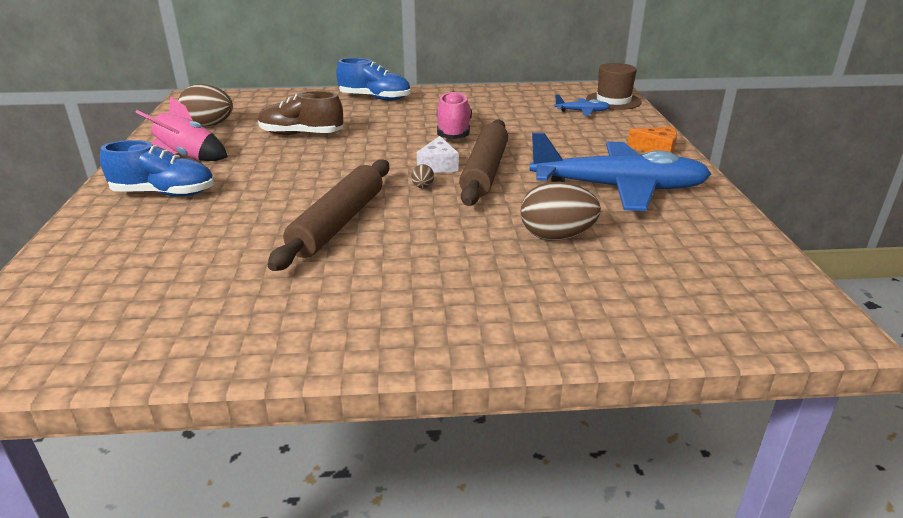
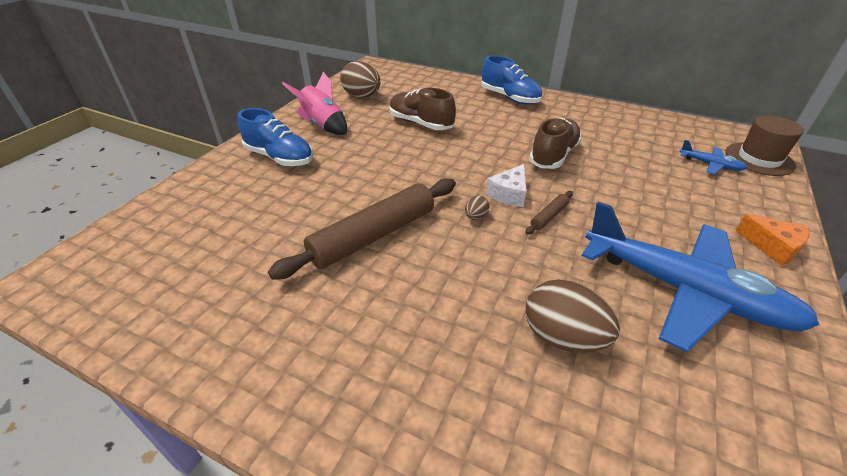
camera: 30 degrees right, 10 degrees up
(453, 131) = (553, 156): pink shoe -> brown shoe
(485, 171) = (549, 216): brown rolling pin -> brown rolling pin, size x0.42

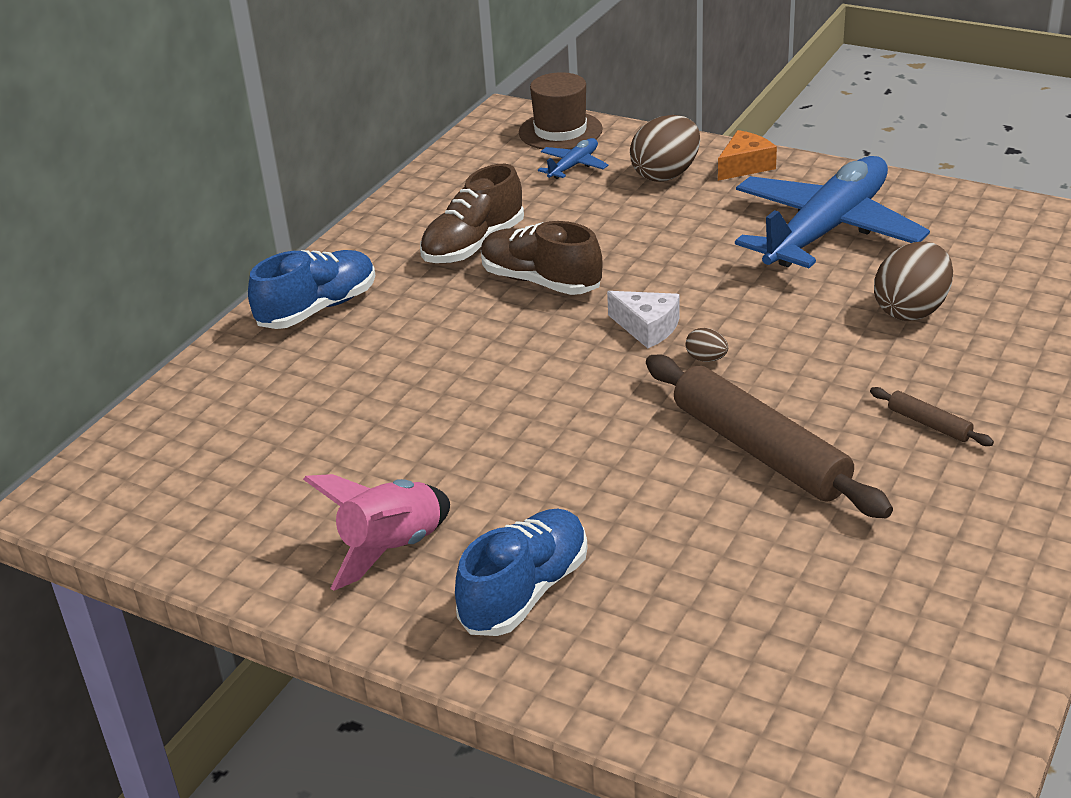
camera: 85 degrees left, 5 degrees down
(362, 96) = (254, 503): brown egg -> brown egg (666, 174)
(420, 123) = (407, 415): brown shoe -> brown shoe (473, 245)
(549, 216) = (700, 299): brown rolling pin -> brown rolling pin (929, 424)

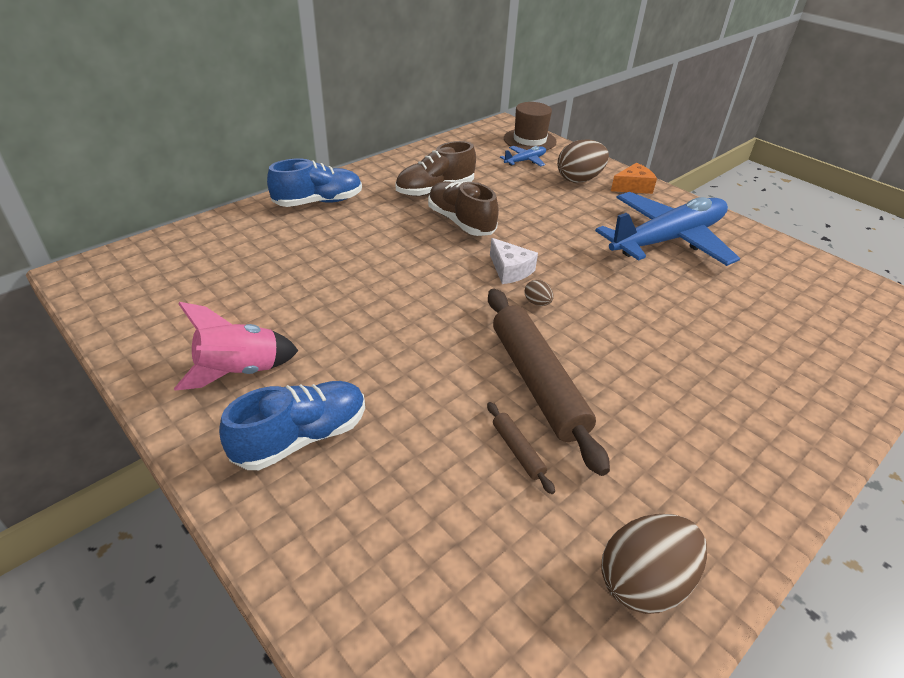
camera: 15 degrees right, 5 degrees up
(911, 310) = (703, 311): brown egg -> brown egg (643, 581)
(929, 424) = (678, 403): brown rolling pin -> brown rolling pin (518, 450)

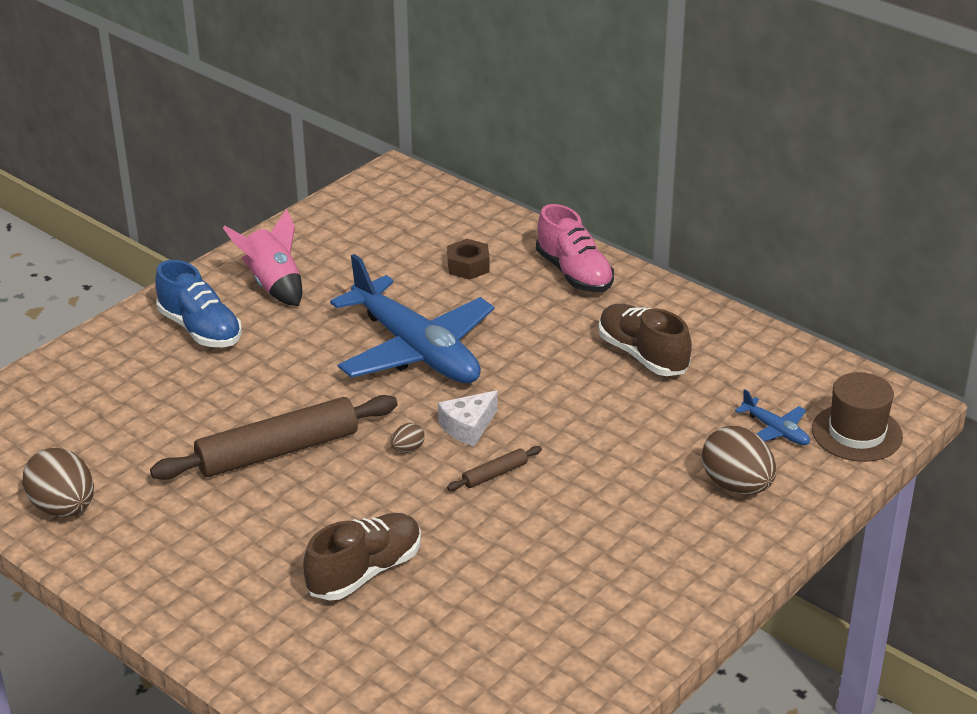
camera: 85 degrees right, 5 degrees down
(278, 247) = (468, 266): none -> brown nut
(318, 202) = (574, 273): blue shoe -> pink shoe
(461, 222) = (566, 382): brown shoe -> brown shoe (365, 572)
(518, 450) = (191, 442): brown rolling pin -> brown rolling pin (495, 474)
(633, 187) = (737, 542): orange cheese -> none
(667, 240) = (583, 566): blue plane -> blue plane (415, 349)

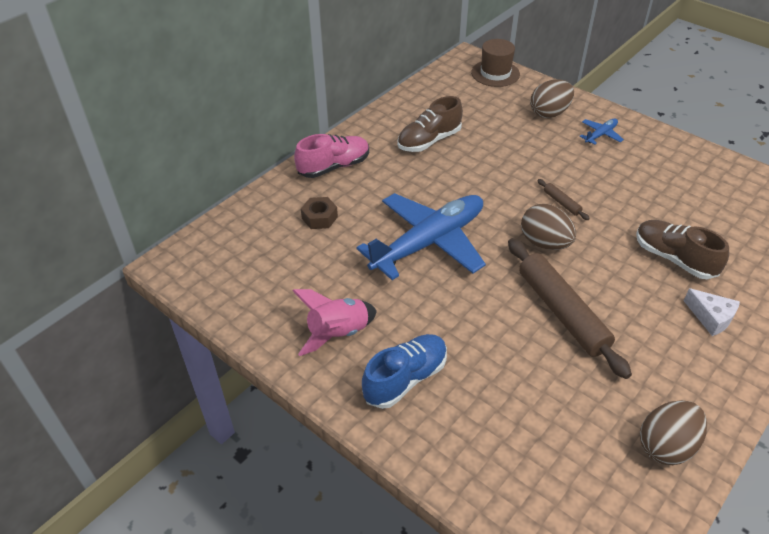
camera: 90 degrees left, 10 degrees up
(408, 449) = (544, 243): brown egg -> brown egg, size x2.19
(468, 427) = (515, 215): white cheese -> white cheese (711, 317)
(775, 430) = (497, 98): blue plane -> blue plane (600, 135)

